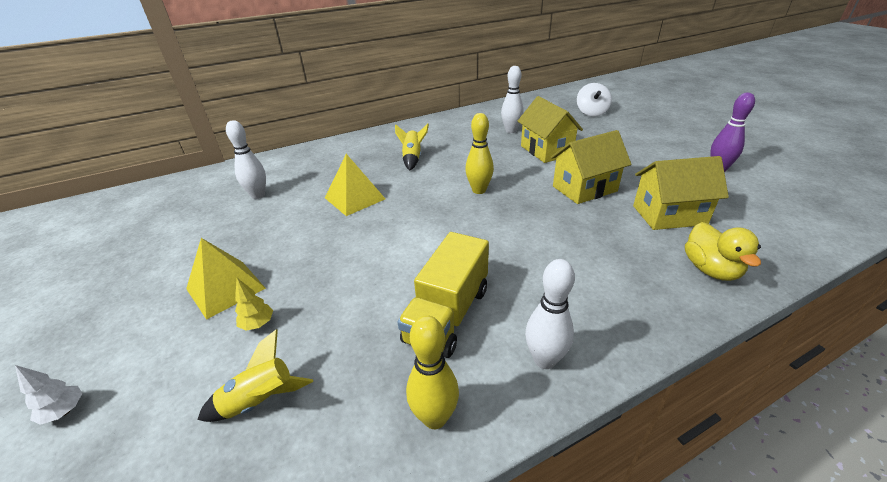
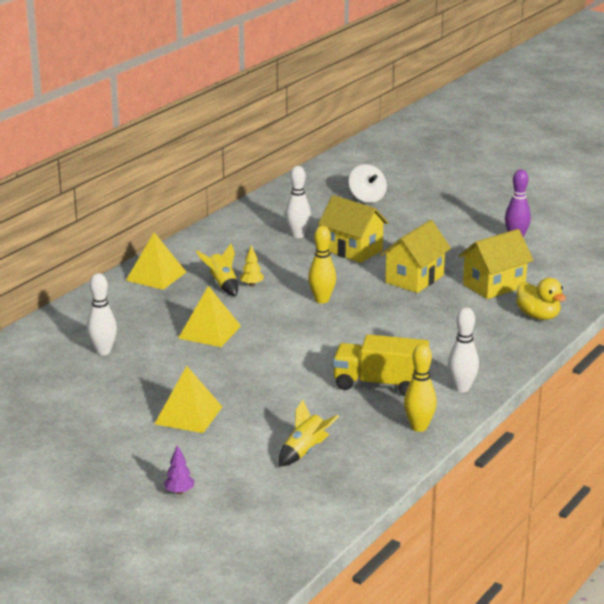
camera: 30 degrees left, 10 degrees down
(64, 411) = (179, 492): white tree -> purple tree
(258, 324) = (248, 424): yellow tree -> yellow tree (251, 285)
(374, 142) = (156, 276): none -> yellow pyramid
(447, 314) = (380, 384): yellow truck -> yellow truck turned 105 degrees clockwise

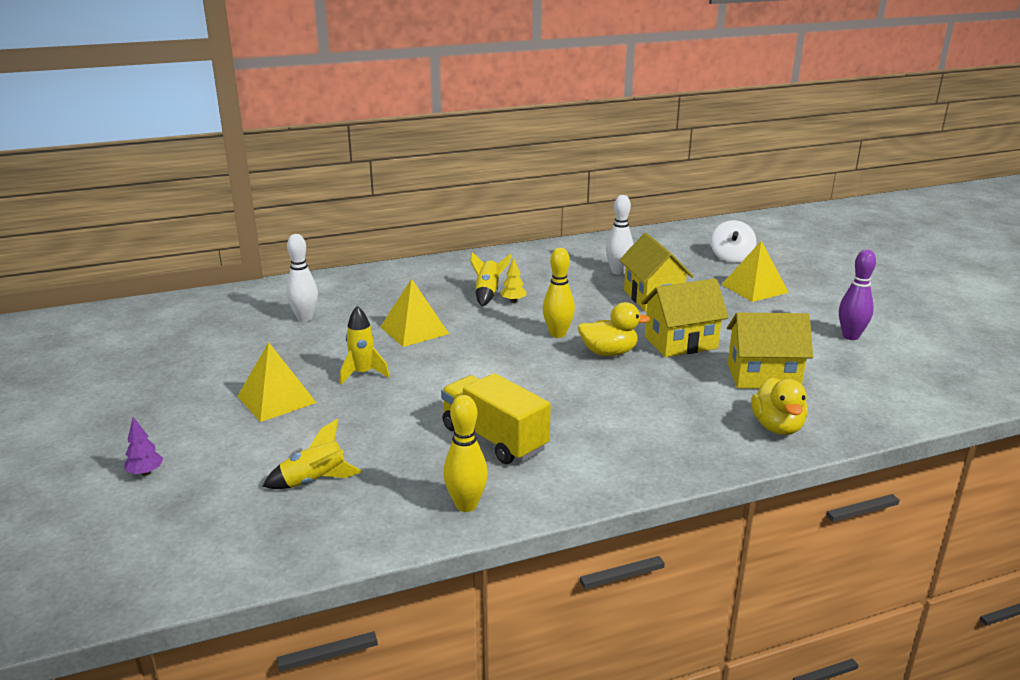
camera: 35 degrees right, 0 degrees up
(156, 276) = (444, 271): yellow pyramid -> yellow pyramid (754, 288)
(223, 376) = (363, 374): none -> yellow rocket
(375, 302) = (608, 352): none -> yellow duck
(461, 388) = (576, 478): white bowling pin -> none

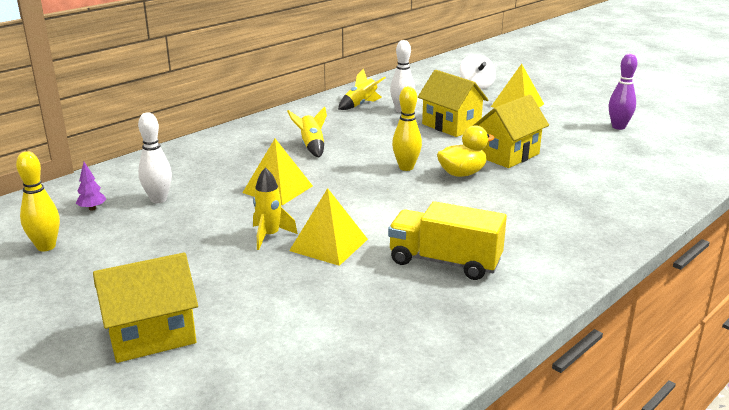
camera: 25 degrees left, 0 degrees up
(145, 473) = (141, 382): purple tree -> purple tree (92, 209)
(276, 399) = (208, 278): yellow pyramid -> yellow pyramid (328, 245)
(314, 481) = (326, 340): yellow rocket -> yellow rocket (360, 105)
(466, 505) = (480, 322): yellow bowling pin -> yellow bowling pin (46, 247)
(513, 301) = (340, 148): yellow tree -> none
(763, 376) = (592, 167): yellow house -> yellow house (151, 336)
(777, 427) = (640, 201): yellow duck -> none

